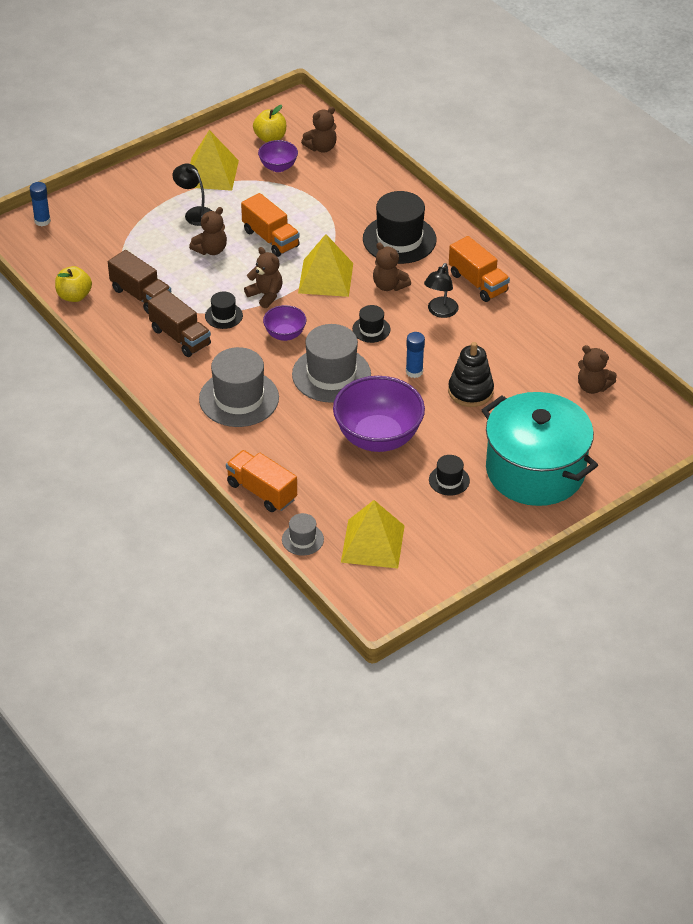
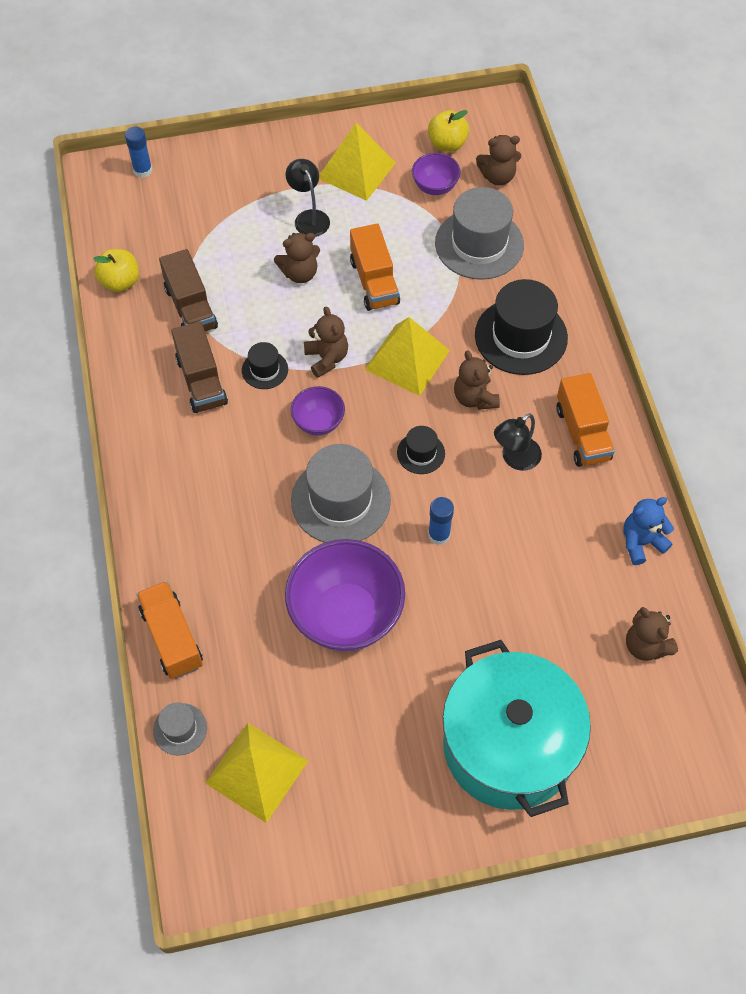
camera: 25 degrees right, 15 degrees up
(239, 398) = (219, 493): grey hat -> grey hat (479, 244)
(449, 480) = (396, 715): black hat -> none
(470, 391) = (491, 591): black stacking toy -> none
(555, 331) = (641, 542): none -> blue teddy bear

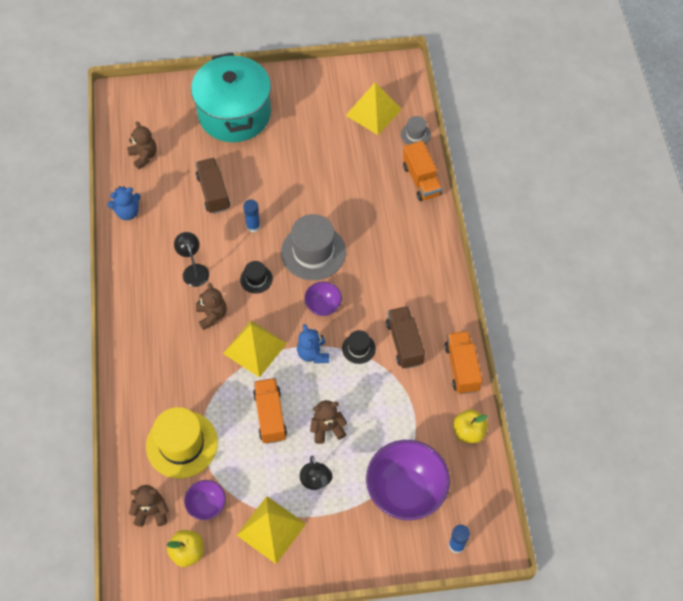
camera: 175 degrees left, 0 degrees up
(190, 308) = (413, 404): brown truck -> brown truck (213, 192)
(326, 358) = (313, 354): brown teddy bear -> blue teddy bear
(346, 615) = (317, 185): purple bowl -> purple bowl (405, 491)
(479, 244) = (182, 444): grey hat -> yellow hat
(515, 459) = (194, 270): black lamp -> black lamp turned 75 degrees counterclockwise
(521, 336) = (168, 360): black hat -> none
(582, 433) = (144, 284): orange truck -> orange truck (462, 368)

